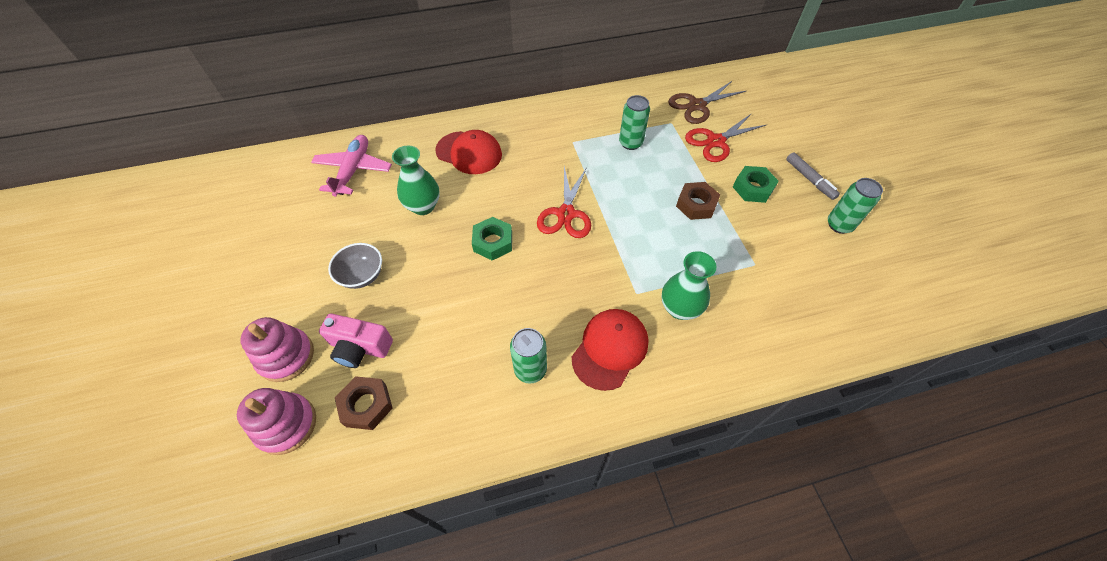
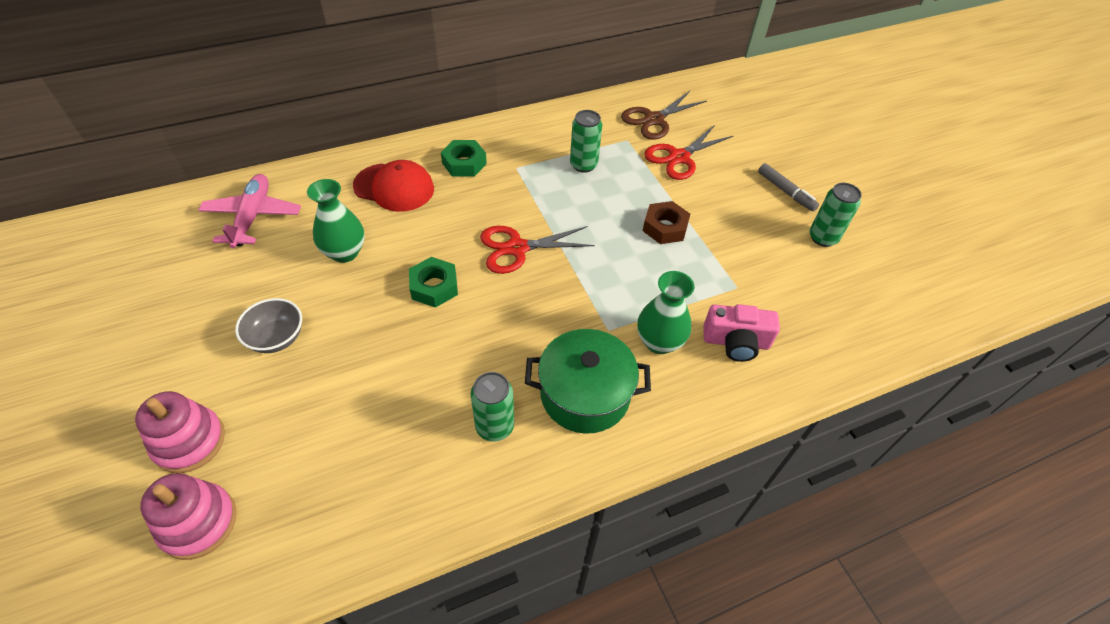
camera: 10 degrees left, 5 degrees down
(360, 347) = (283, 422): pink camera -> pink camera (736, 342)
(366, 405) = (298, 488): brown nut -> none
(566, 214) = (517, 248): red scissors -> red scissors turned 75 degrees clockwise
(610, 349) = (585, 394): red cap -> green pot
(753, 188) = (725, 205): green nut -> green nut (464, 163)

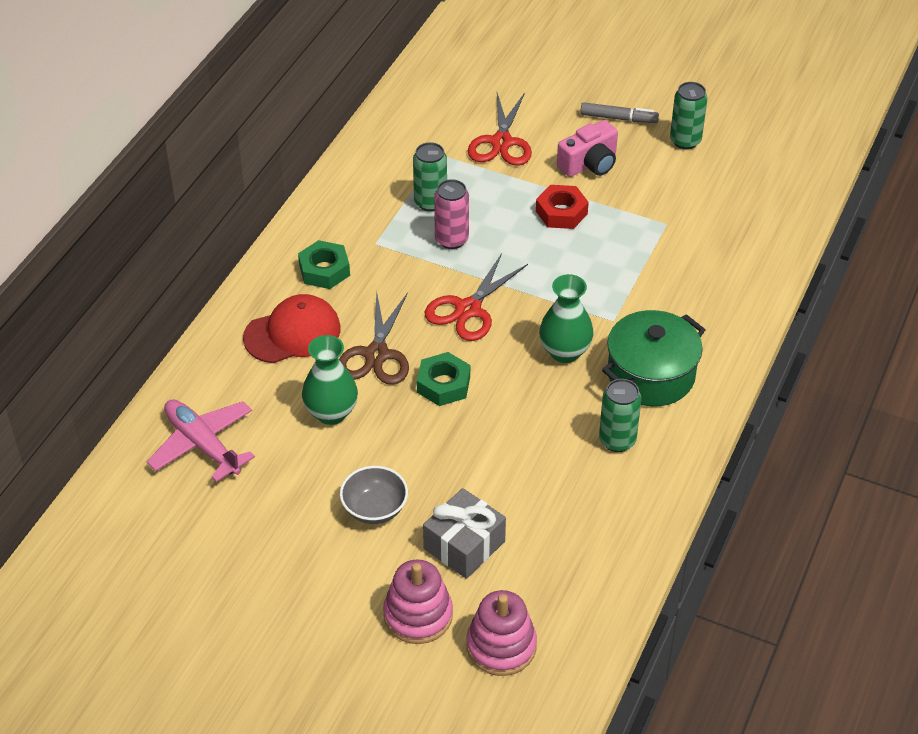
camera: 40 degrees left, 5 degrees down
(289, 415) = (464, 545): none -> grey gift
(566, 196) = (451, 239): none -> pink can
(654, 119) = (438, 119): brown scissors -> brown scissors (376, 354)
(659, 342) = (658, 303): green vase -> green vase (565, 352)
(665, 227) = (561, 212): brown nut -> red nut
(736, 342) = (709, 265): pink camera -> pink camera (589, 164)

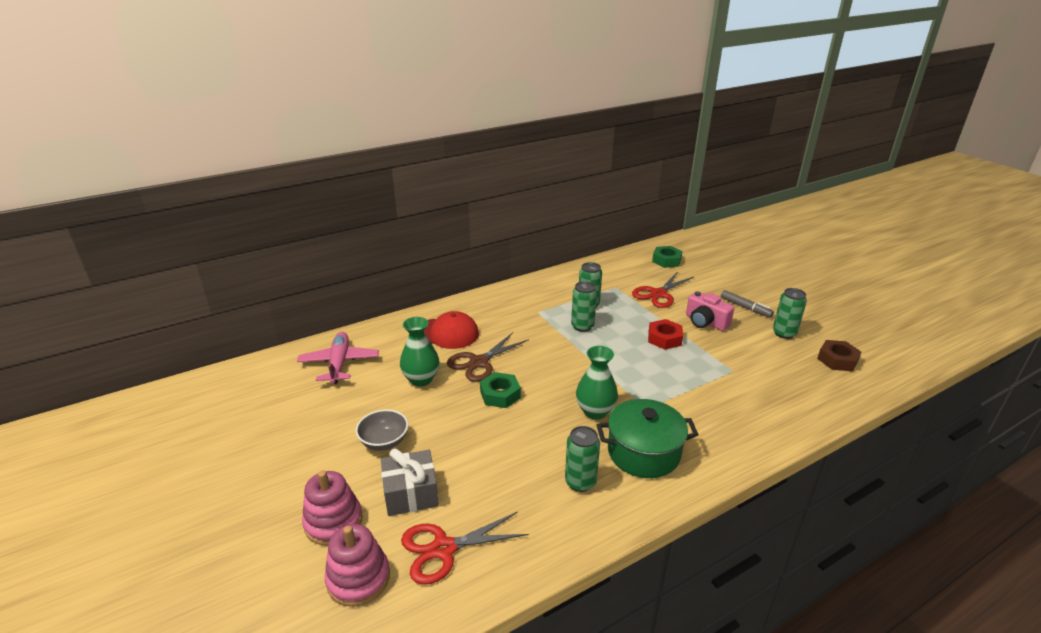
camera: 35 degrees right, 15 degrees down
(324, 270) = (496, 313): green nut -> green nut (666, 260)
(451, 239) = (582, 326): pink can -> green can
(468, 309) = (556, 363): red scissors -> red scissors (444, 549)
(589, 164) = (705, 322): pink camera -> pink camera turned 45 degrees clockwise
(761, 155) = (837, 360): none -> brown nut

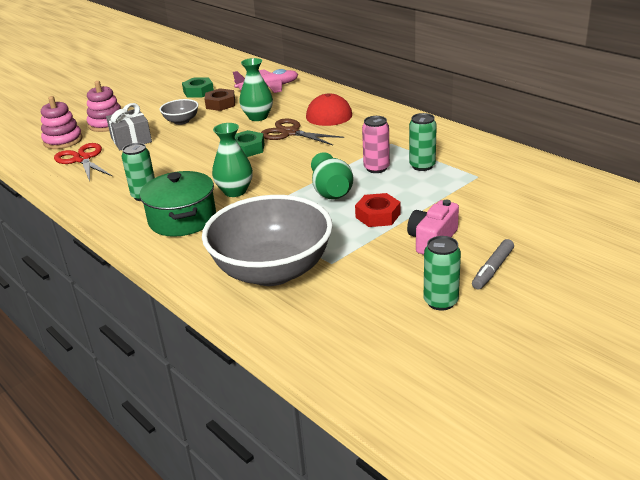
camera: 80 degrees right, 0 degrees up
(582, 326) = (376, 168): green can -> pink can
(616, 354) = (331, 191): none -> green vase
(658, 294) = (481, 204): red scissors -> none
(666, 260) = (584, 202): green nut -> green nut (198, 92)
(743, 402) = (272, 271): none -> grey bowl
(837, 360) = (393, 347): brown nut -> brown nut (220, 104)

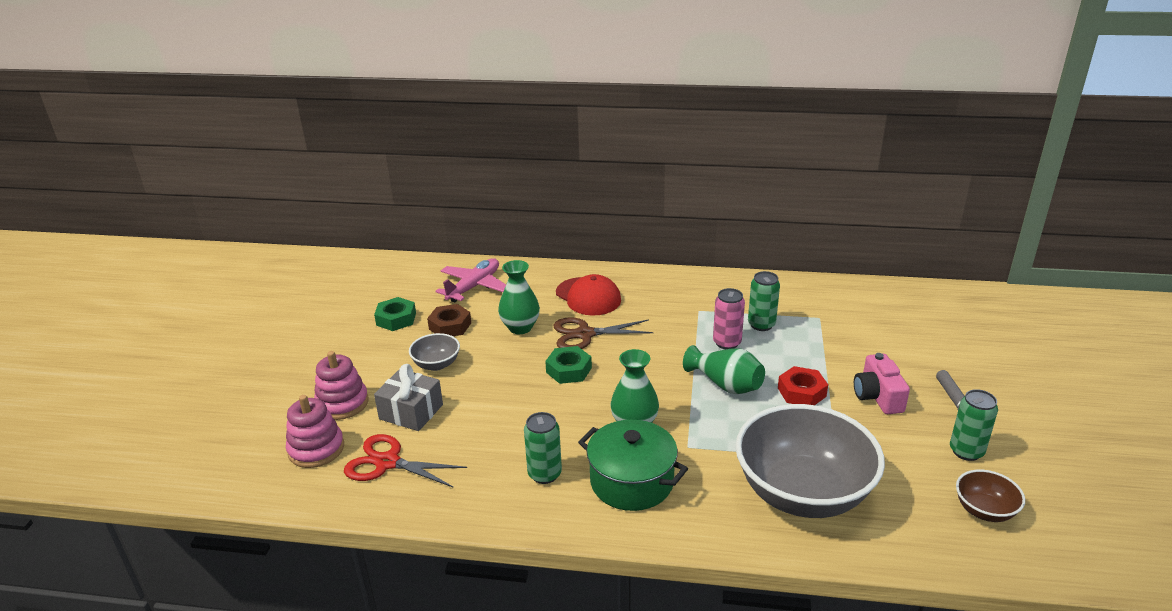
camera: 40 degrees left, 0 degrees up
(384, 342) = (984, 510): none -> brown bowl

